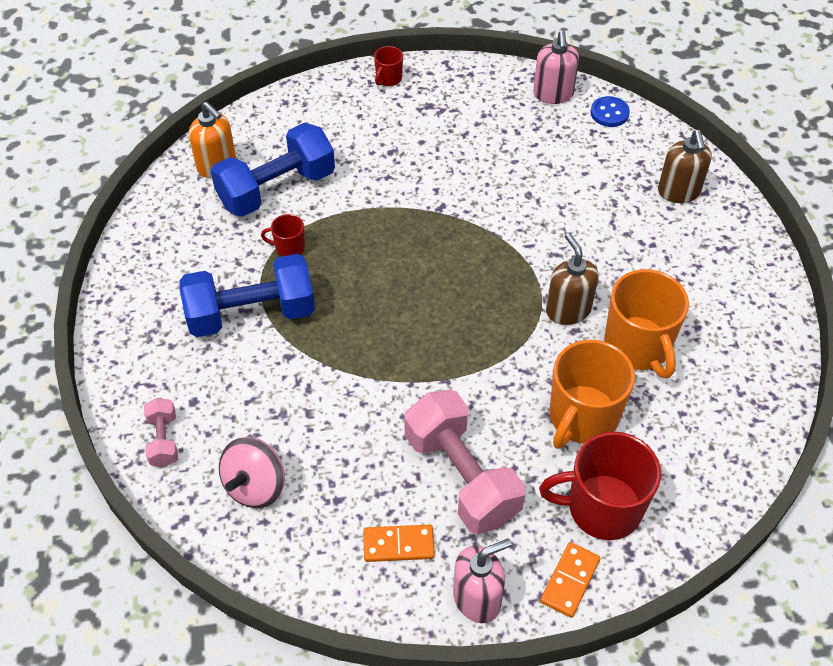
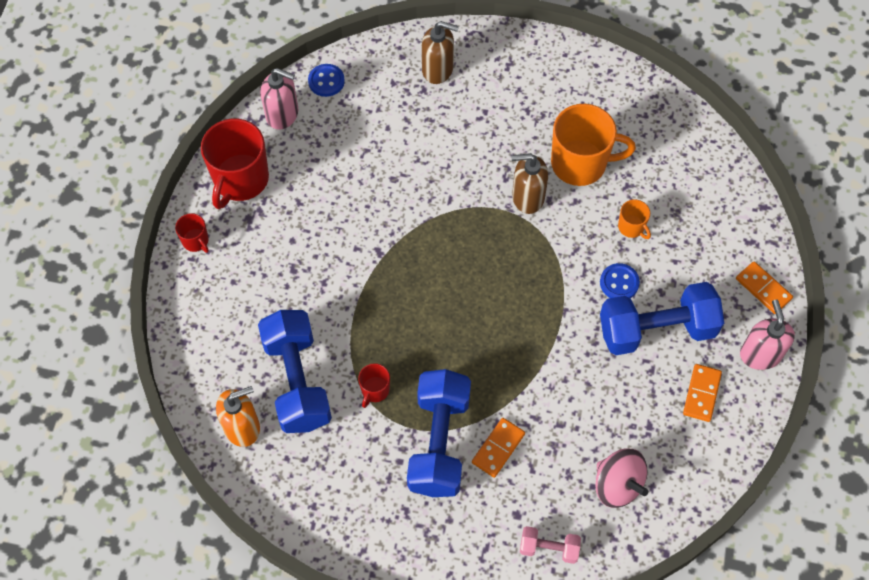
camera: 70 degrees left, 10 degrees up
(262, 365) = (498, 448): none -> orange domino
(461, 476) = (656, 330): pink dumbbell -> blue dumbbell
(504, 423) = (619, 283): none -> blue button
(582, 417) = (631, 227): orange mug -> orange mug, size x0.47
(602, 508) = (712, 245): red mug -> red mug (240, 180)

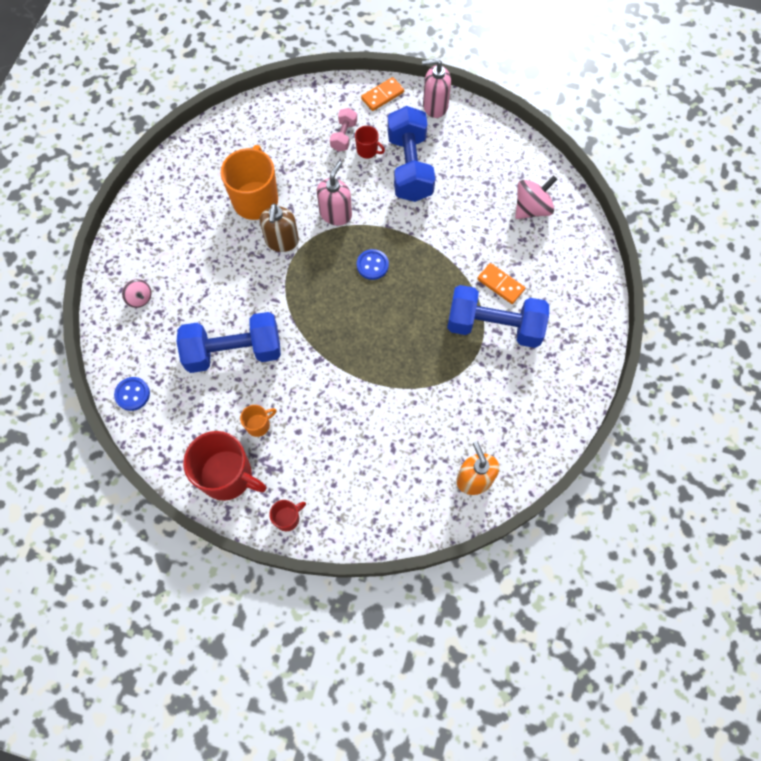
camera: 85 degrees left, 5 degrees up
(282, 114) = (162, 435): pink soap dispenser -> pink soap dispenser (336, 214)
(297, 381) = (435, 432): blue dumbbell -> blue dumbbell (234, 351)
(375, 390) = (447, 371): red mug -> red mug (367, 150)
(438, 69) = (140, 298): brown soap dispenser -> pink spinning top
(549, 548) = (579, 258): pink dumbbell -> pink dumbbell (344, 136)
(619, 283) = (367, 186): blue button -> blue button (372, 265)
(631, 227) = (320, 171): orange mug -> orange mug (258, 425)
(702, 394) = (463, 146): orange domino -> none

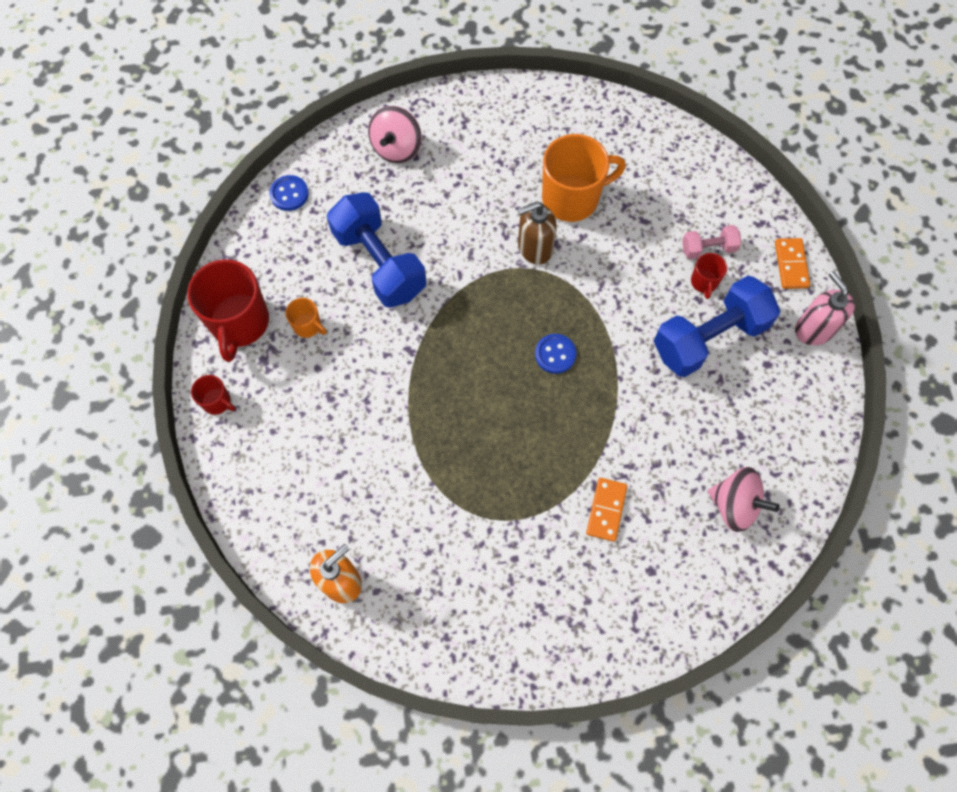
camera: 65 degrees right, 0 degrees up
(140, 298) = (397, 148): pink spinning top -> pink spinning top, size x1.67
(336, 214) = (600, 286): pink soap dispenser -> none
(382, 95) = (791, 265): orange domino -> orange domino turned 60 degrees clockwise
(494, 326) = (546, 525): blue dumbbell -> none

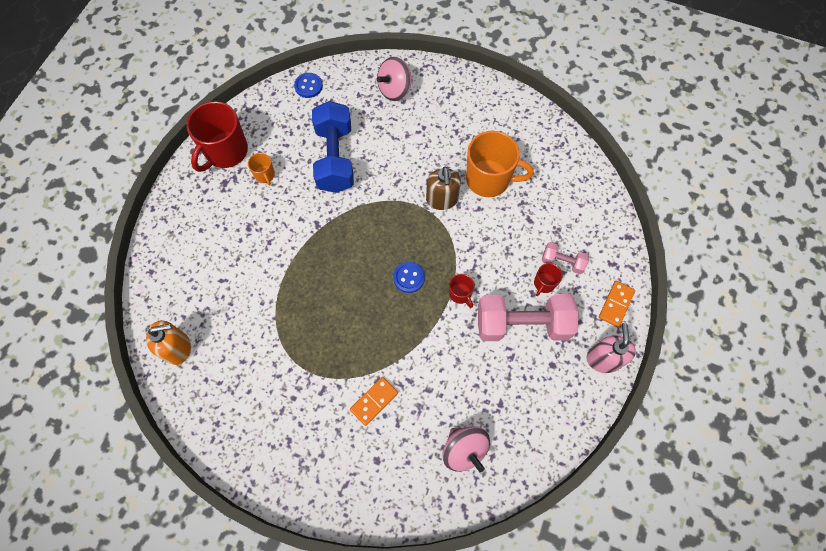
camera: 30 degrees right, 0 degrees up
(217, 402) = (180, 194): red mug -> red mug (460, 294)
(534, 248) = (442, 199): brown soap dispenser -> brown soap dispenser turned 105 degrees counterclockwise
(709, 338) = (522, 324): blue dumbbell -> pink dumbbell

